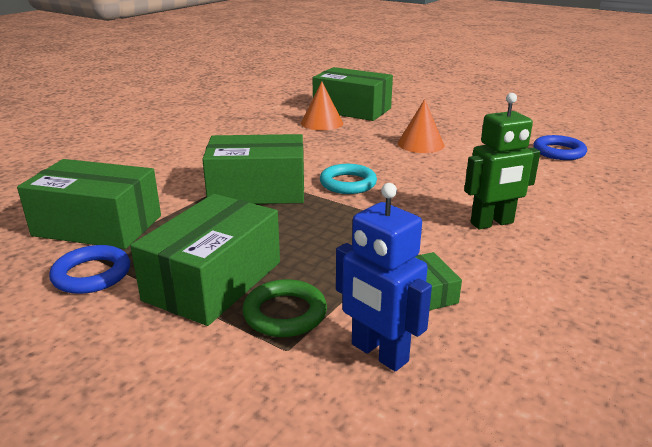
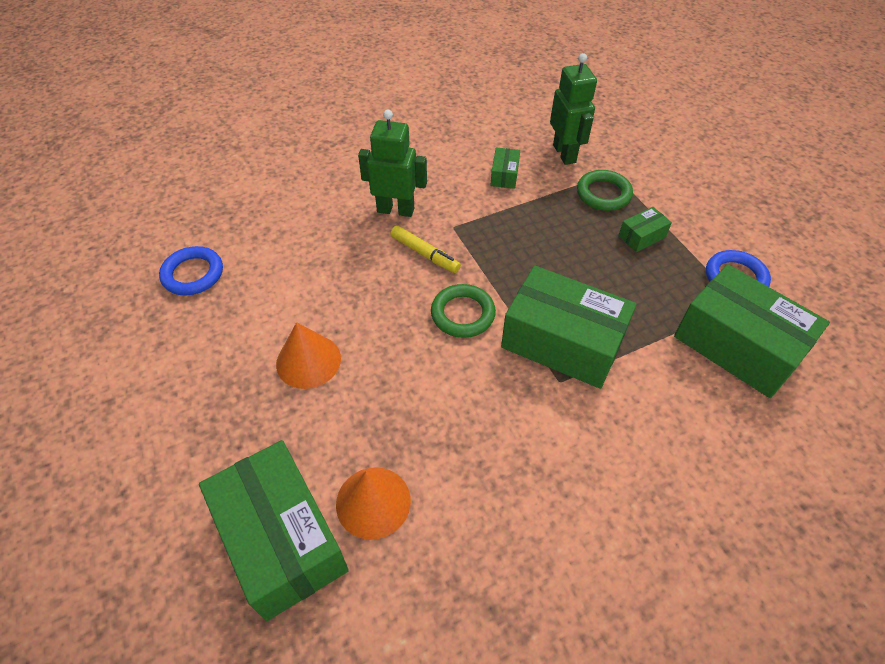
camera: 150 degrees left, 25 degrees up
(213, 281) = (642, 236): green box -> green box, size x0.43
(348, 183) = (463, 314): turquoise ring -> green ring
(379, 353) = (564, 154): blue robot -> green robot
(421, 204) = (424, 254): none -> yellow marker

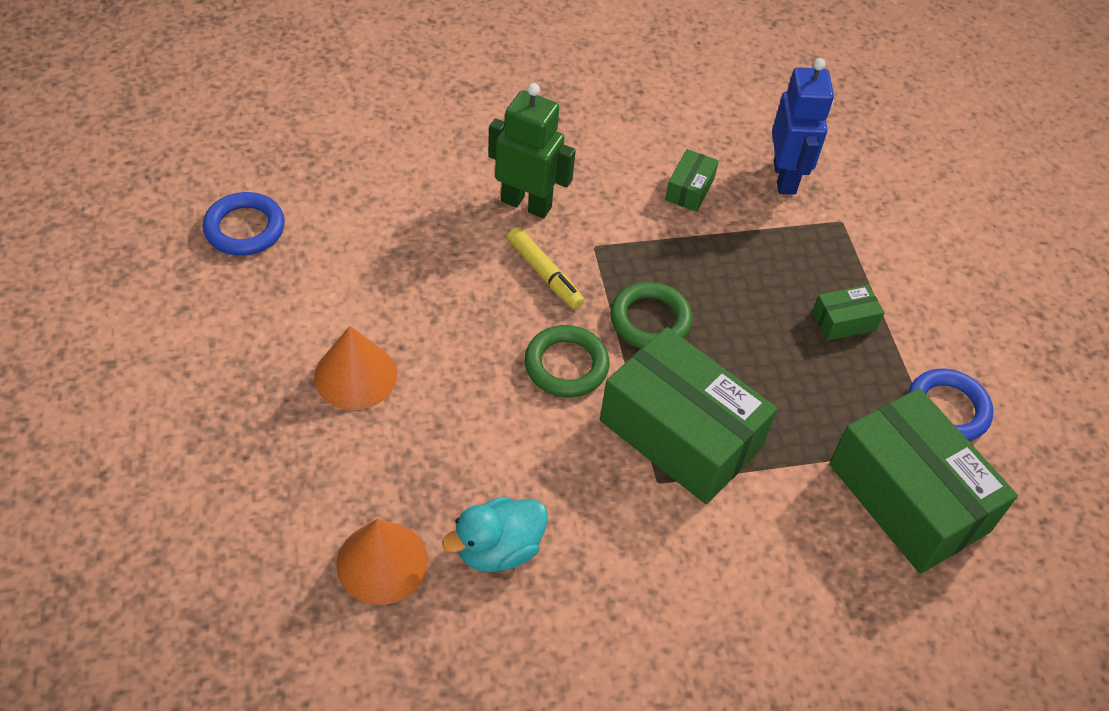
camera: 10 degrees right, 0 degrees up
(281, 539) = (266, 574): green box -> none
(460, 465) = (498, 549): none -> turquoise duck
(564, 154) = (785, 177): green robot -> blue robot
(603, 194) = (816, 248): green ring -> green ring (650, 320)

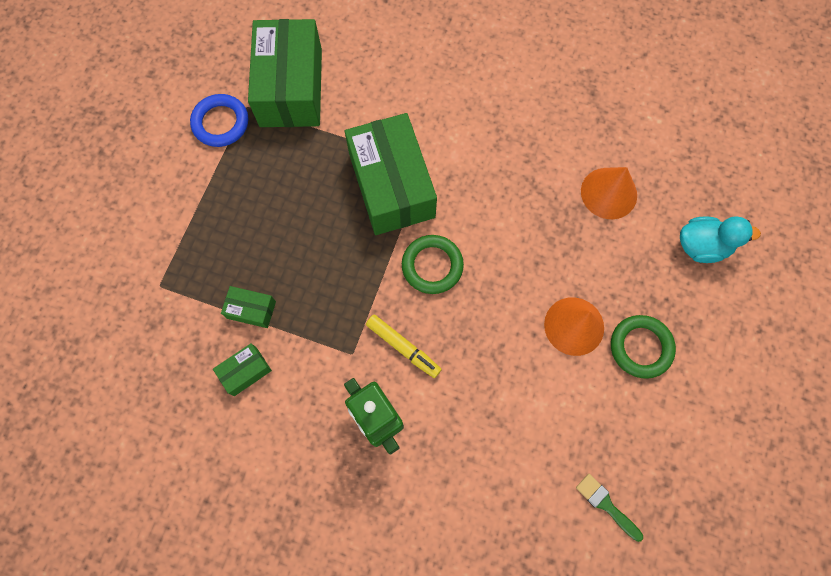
camera: 145 degrees left, 20 degrees up
(245, 228) = (606, 505): blue ring -> green brush
(498, 549) = (540, 169): turquoise duck -> turquoise duck (701, 246)
(544, 273) = (403, 347): yellow marker -> yellow marker turned 135 degrees clockwise
(650, 320) = (355, 272): green ring -> green ring (640, 347)
(785, 177) = (165, 346): blue robot -> none
(844, 321) = (229, 209): green box -> green box (251, 310)

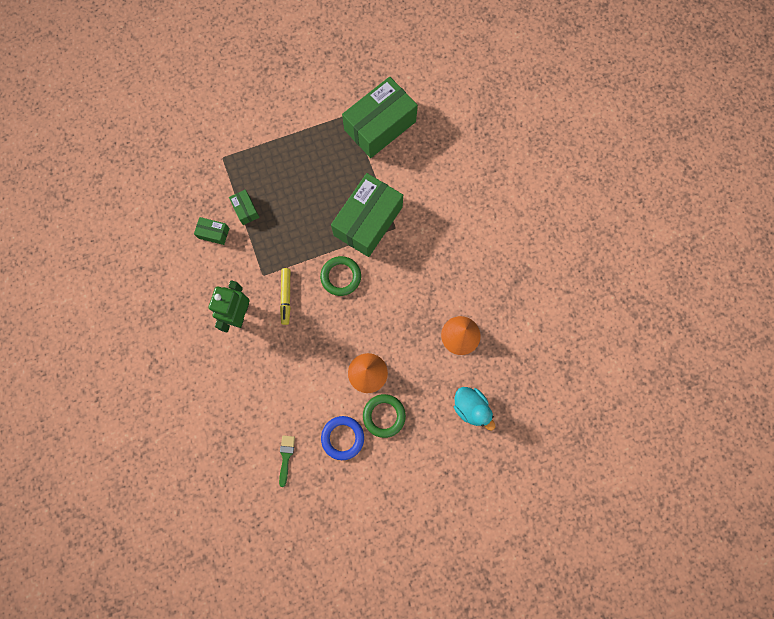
camera: 50 degrees right, 5 degrees up
(221, 123) = (330, 110): blue ring -> blue ring (342, 437)

